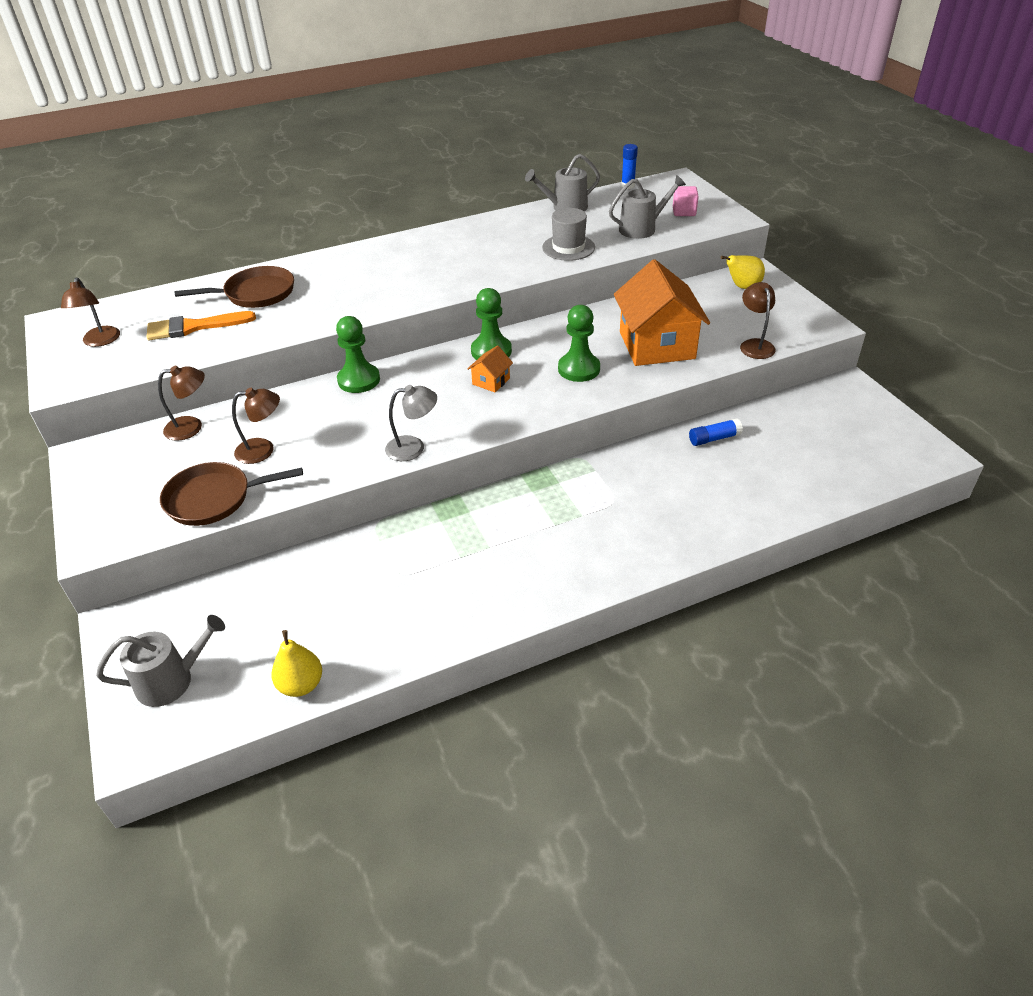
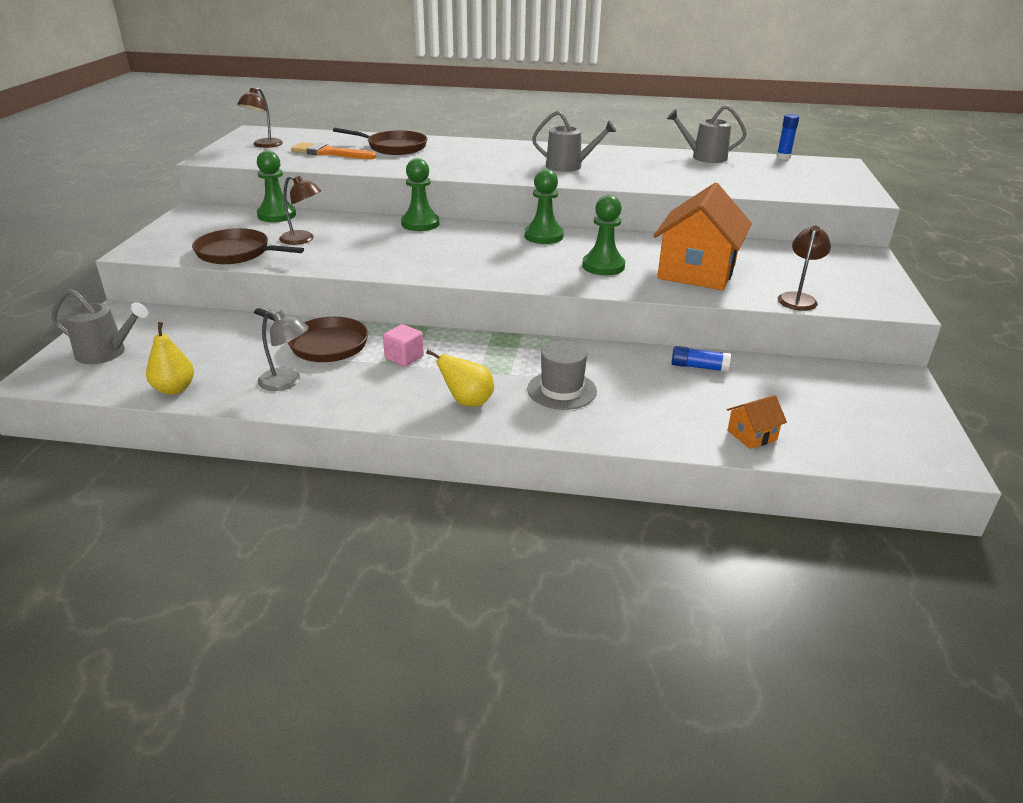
camera: 30 degrees right, 10 degrees down
(191, 427) = (276, 215): brown lamp -> green pawn
(386, 560) = (324, 344): none -> brown pan
(413, 448) = (405, 270): grey lamp -> grey lamp (287, 382)
(491, 381) = (518, 252): orange house -> orange house (752, 435)
(568, 247) = (672, 178): grey hat -> grey hat (561, 390)
(641, 228) = (758, 183): grey watering can -> grey watering can (568, 166)
(684, 211) = (817, 182): pink cube -> pink cube (404, 358)
(742, 287) = (837, 259): yellow pear -> yellow pear (467, 402)

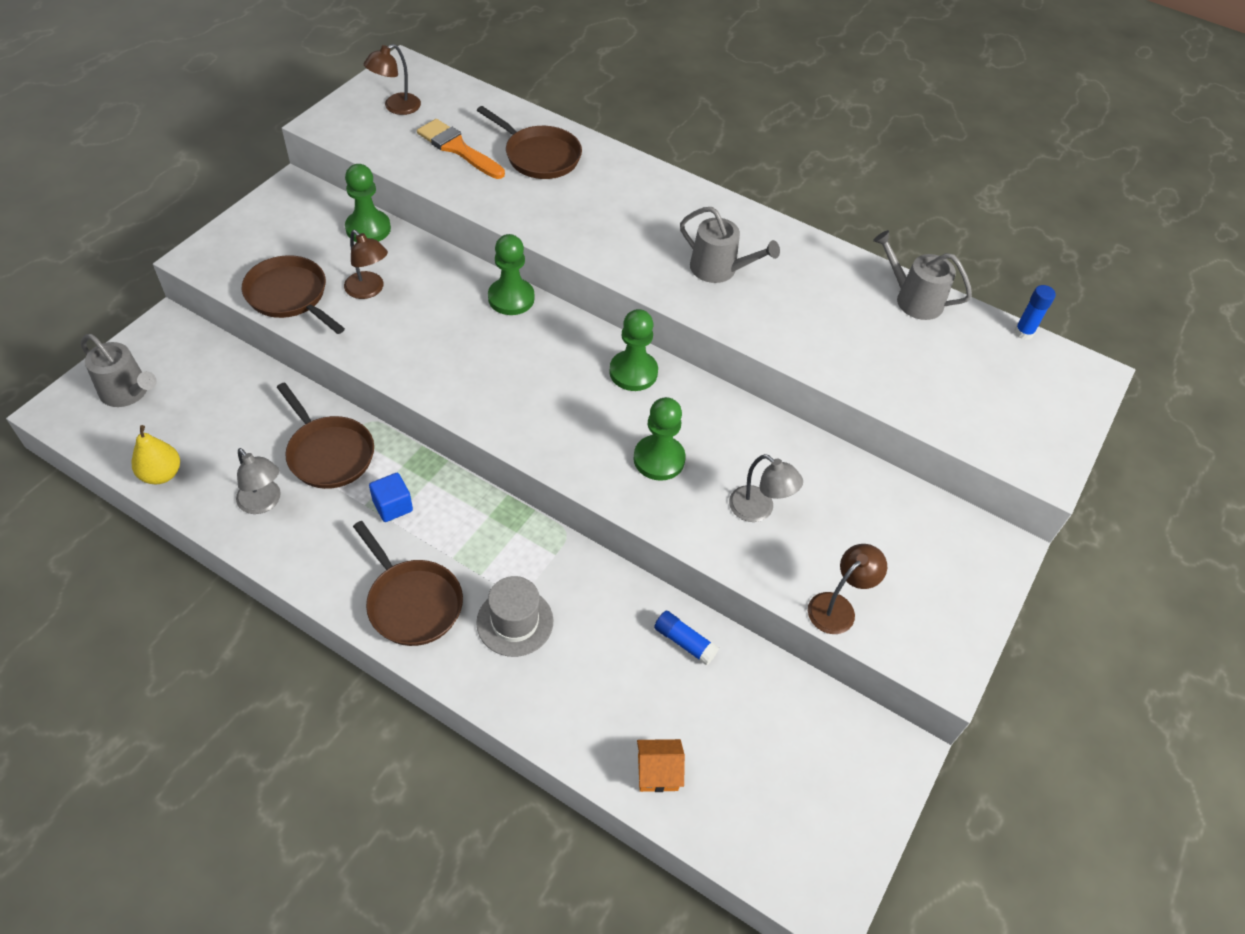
camera: 20 degrees right, 20 degrees up
(404, 358) = (393, 506): pink cube -> blue cube
(467, 402) = (412, 602): yellow pear -> brown pan
(696, 272) = (759, 510): orange house -> grey lamp

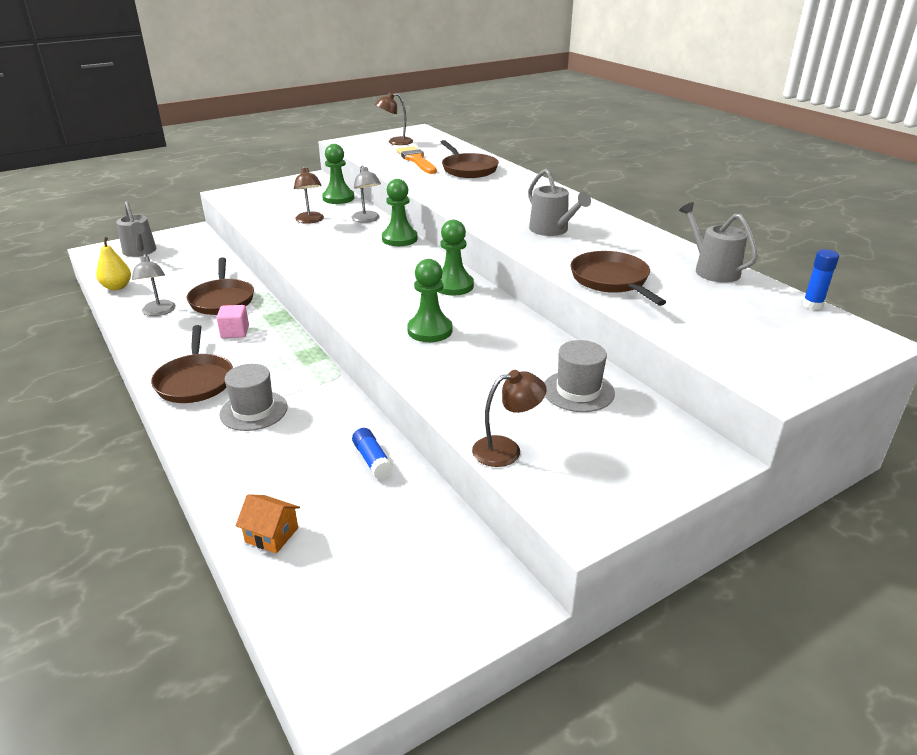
camera: 30 degrees right, 20 degrees down
(290, 296) = (260, 215): brown pan -> brown pan (611, 280)
(393, 506) = (235, 332): blue cube -> pink cube
(759, 510) = (486, 375): grey lamp -> grey lamp (367, 219)
(853, 502) = (578, 391): none -> grey hat

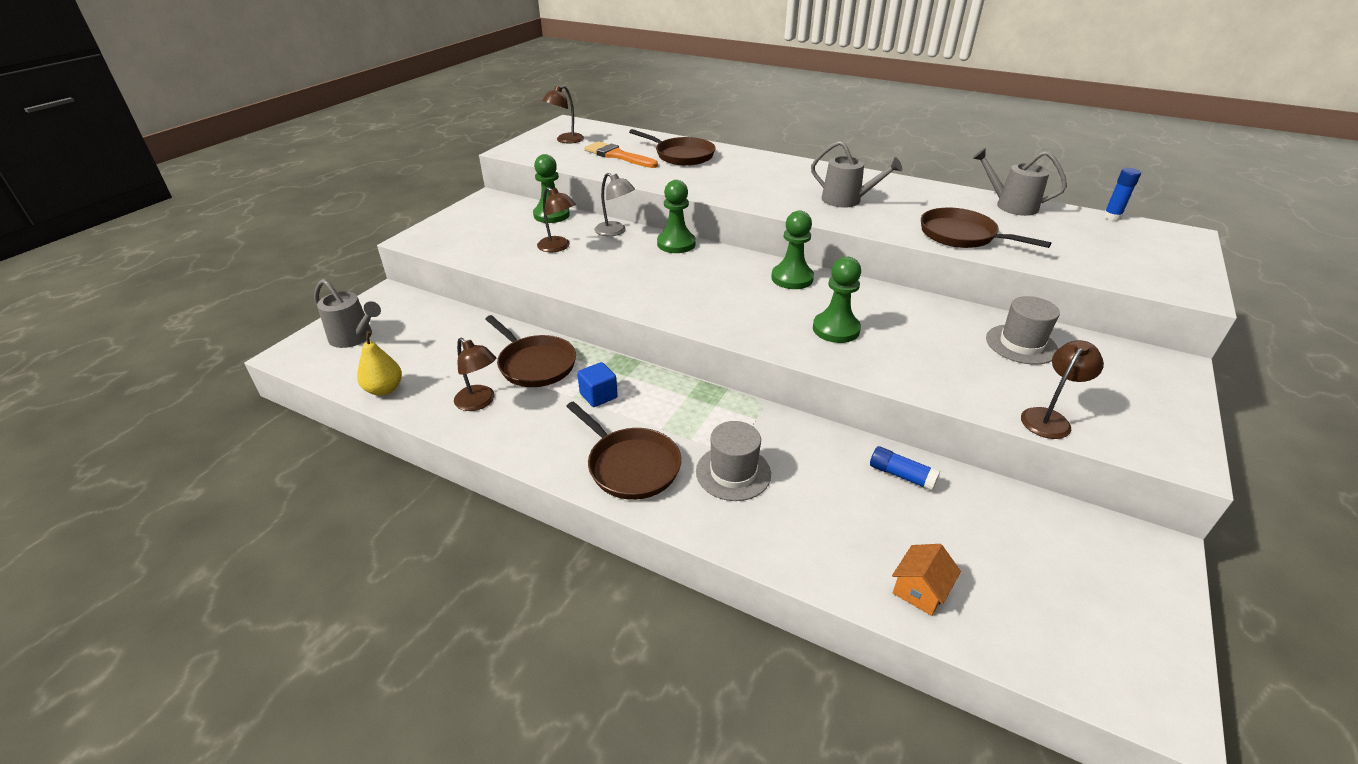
camera: 30 degrees left, 5 degrees up
(158, 312) = (479, 402): grey lamp -> brown lamp
(235, 332) = (598, 396): pink cube -> blue cube
(271, 535) = (920, 590): orange house -> orange house turned 45 degrees counterclockwise

